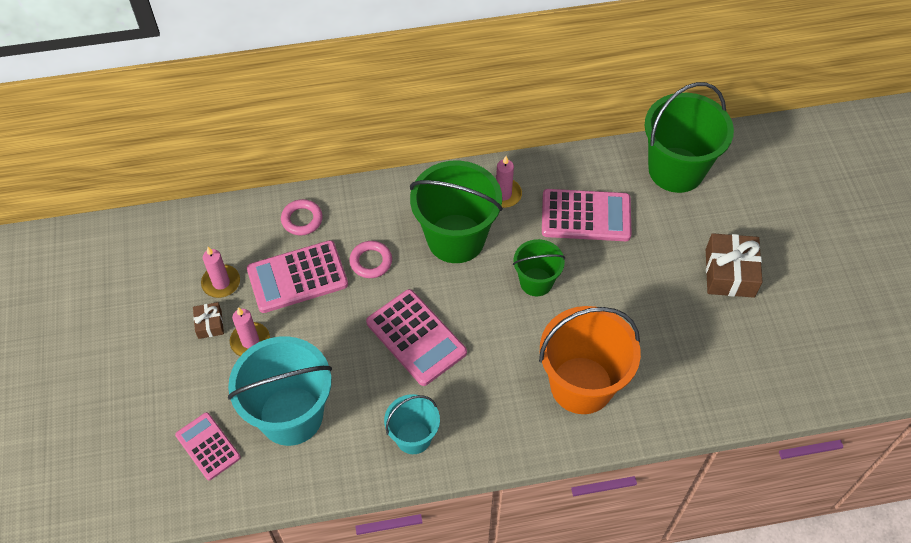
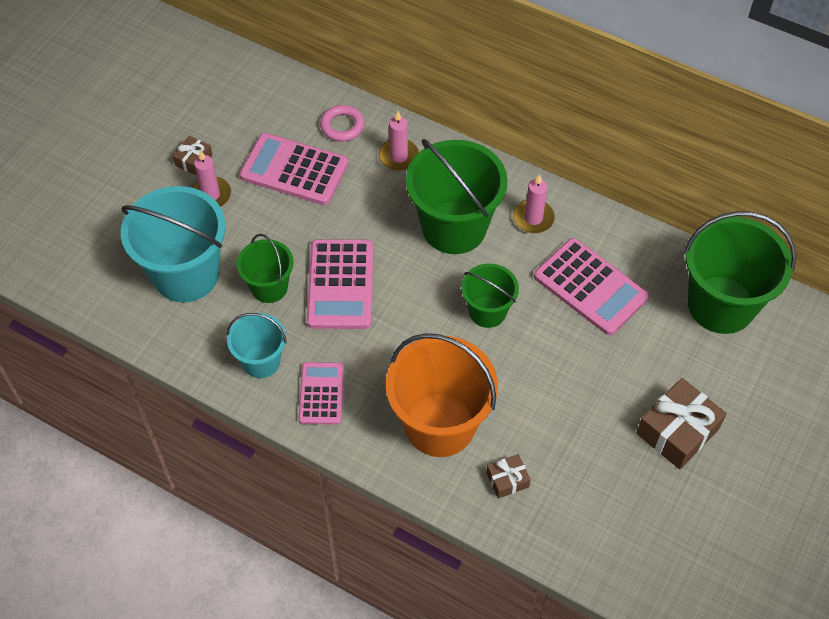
camera: 40 degrees right, 0 degrees up
(208, 446) = (105, 252): pink calculator -> pink calculator (321, 393)
(221, 283) = (232, 134): pink candle -> pink candle (398, 156)
(365, 378) = (269, 287): none -> green bucket
(371, 261) = (364, 198): pink ring -> none
(660, 388) = (507, 480): none -> brown gift

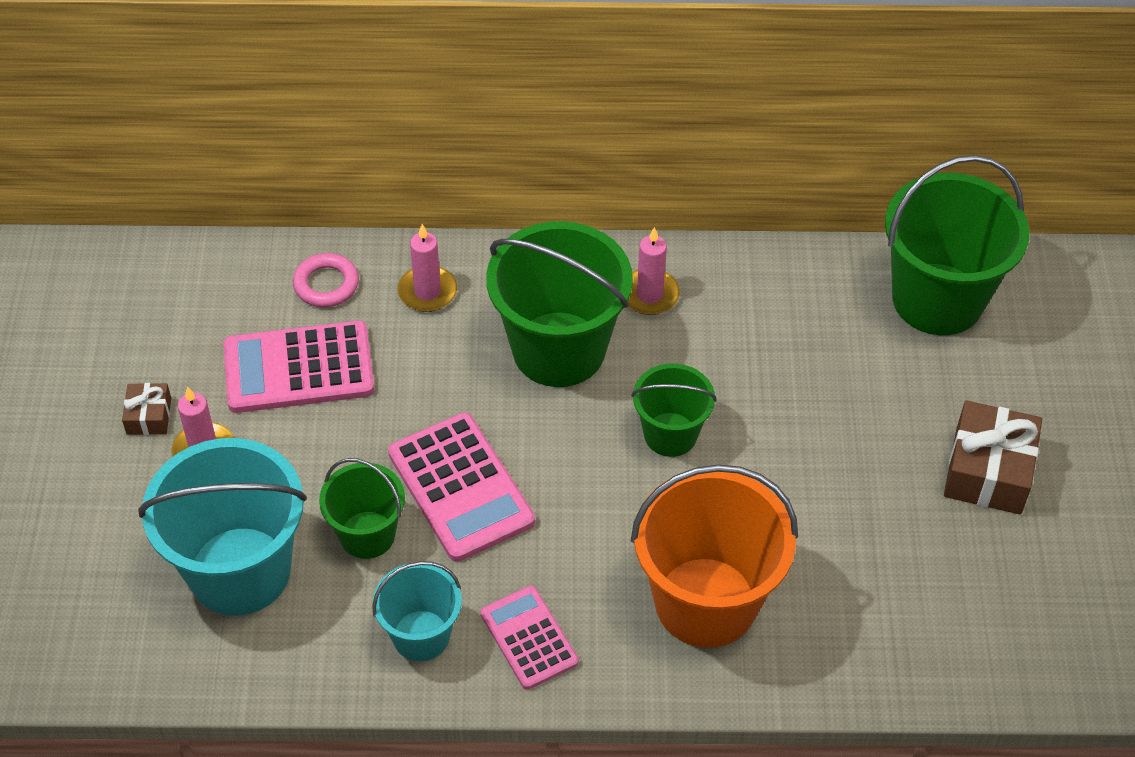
camera: 30 degrees left, 5 degrees down
(507, 480) = (832, 628): brown gift -> none
(590, 287) = (774, 347): pink calculator -> none

